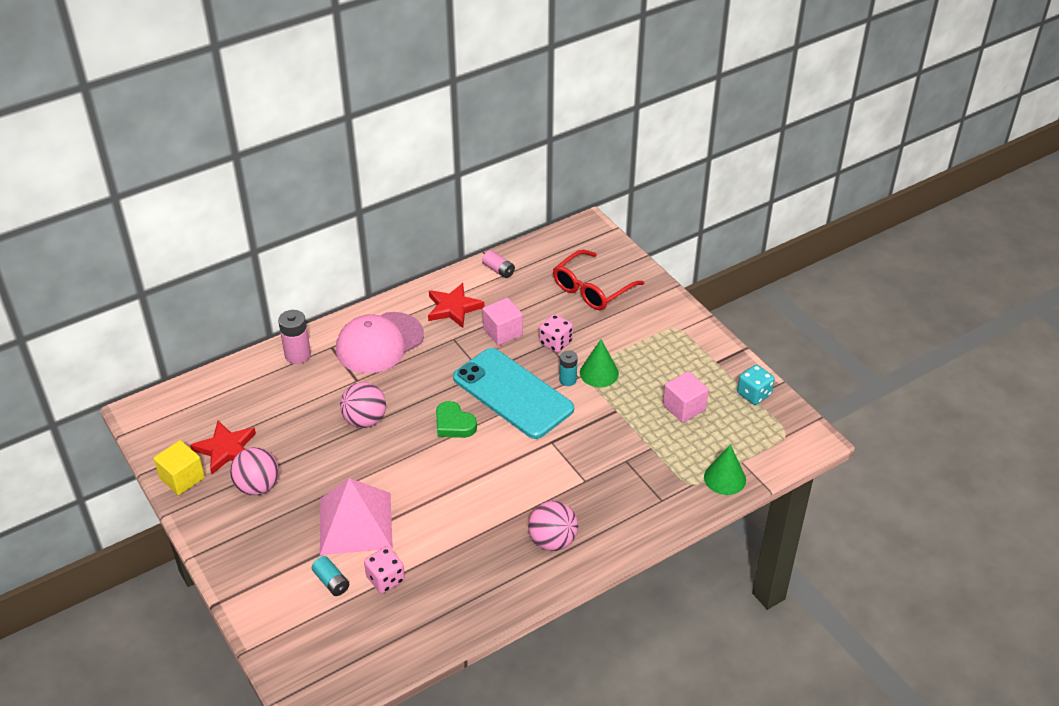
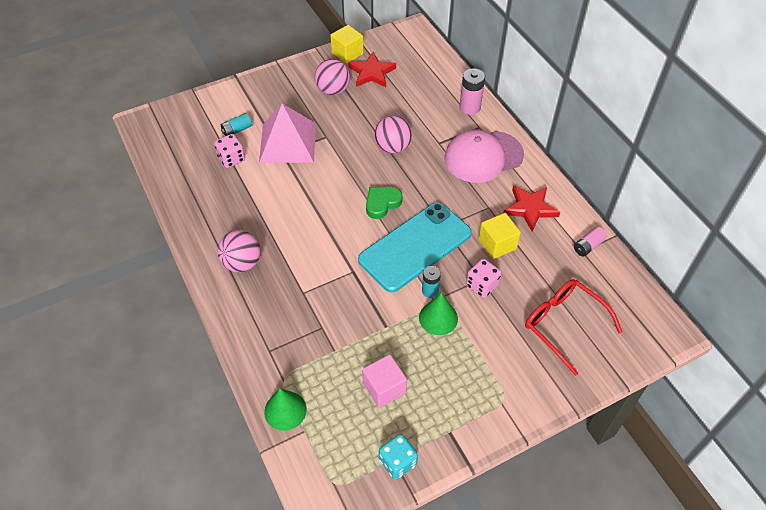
camera: 95 degrees right, 10 degrees up
(379, 343) = (483, 157): pink cap -> pink cap turned 75 degrees counterclockwise
(503, 332) = (497, 244): pink cube -> yellow cube

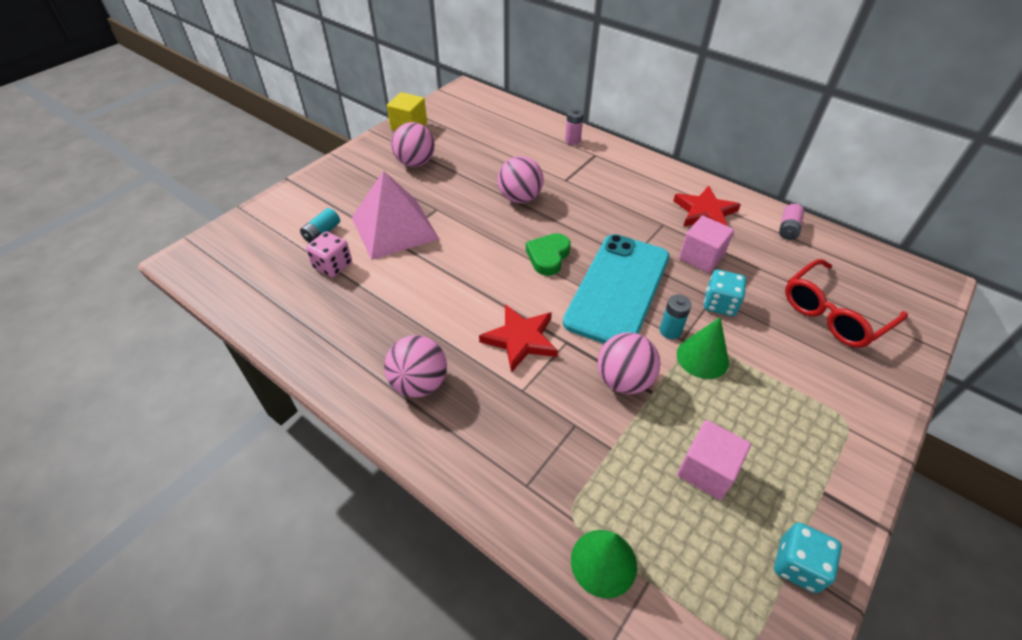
camera: 25 degrees left, 5 degrees down
(372, 73) = (448, 136): red star -> red star (520, 339)
(372, 312) = (623, 380): none -> pink ball
(470, 107) = (572, 140): pink battery -> pink battery, size x0.66
(482, 285) = (720, 304): pink dice -> turquoise dice
(483, 157) = (620, 179): pink cap -> none
(497, 244) = (701, 257): yellow cube -> pink cube
(563, 325) = (833, 313): red glasses -> red glasses turned 60 degrees counterclockwise

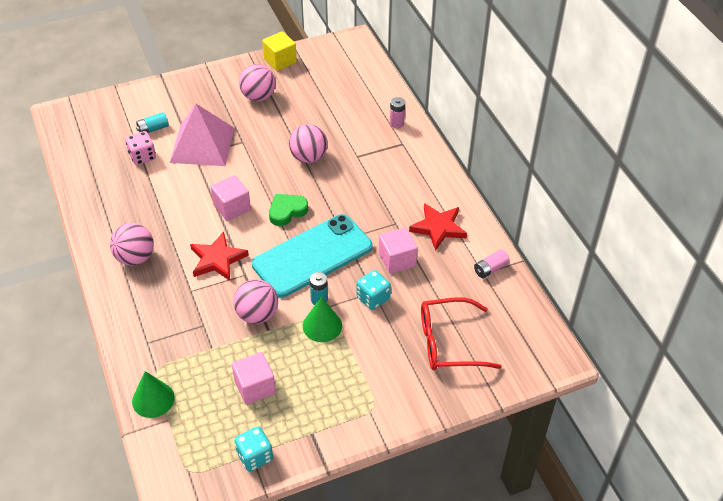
camera: 30 degrees right, 0 degrees up
(485, 277) = (232, 207): none -> pink cube

